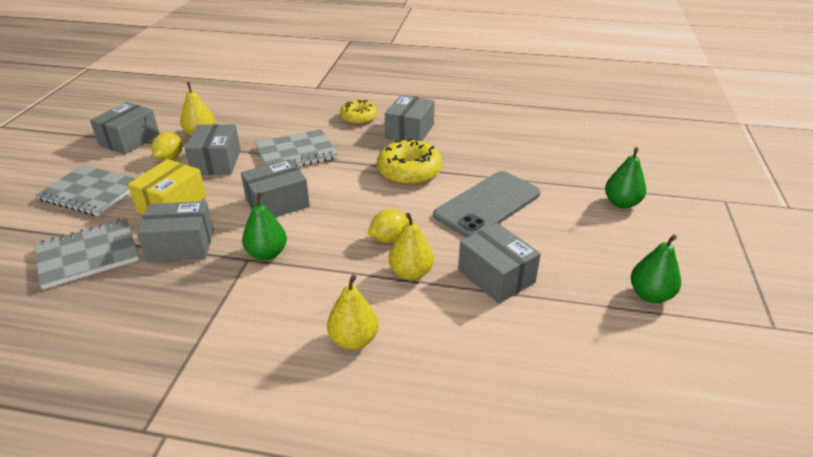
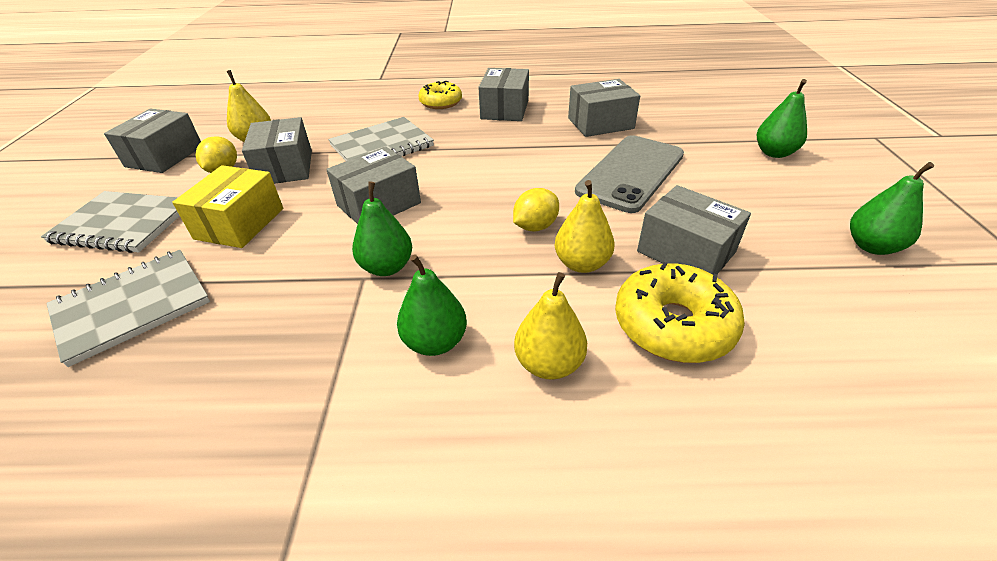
camera: 10 degrees left, 5 degrees up
(181, 245) = (266, 273): grey box -> grey box (600, 123)
(282, 312) = (435, 342): none -> green pear
(409, 172) = (524, 150): yellow donut -> yellow donut (673, 325)

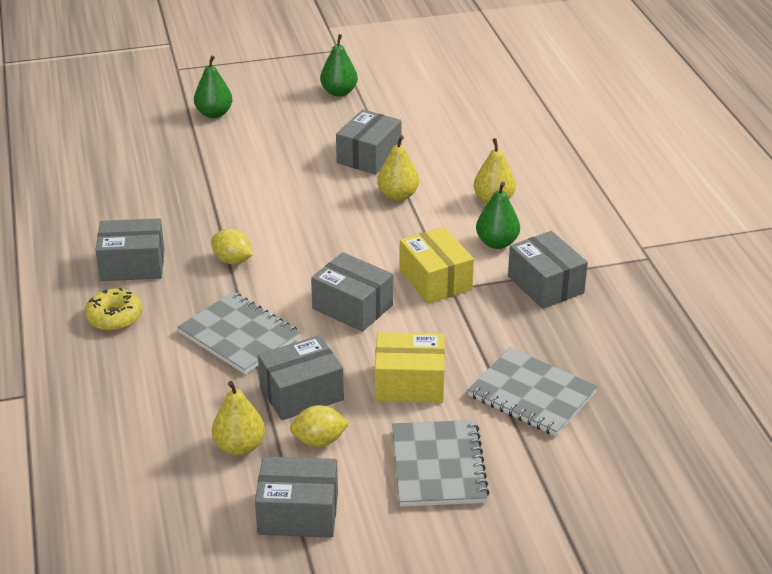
camera: 105 degrees left, 5 degrees down
(387, 267) = (435, 280): green pear -> yellow box
(535, 226) = (359, 219): yellow lemon -> yellow lemon (232, 260)
(600, 123) = (164, 199): grey box -> grey box (545, 284)
(631, 173) = (264, 179): grey phone -> none
(673, 325) = (443, 161): yellow donut -> none

